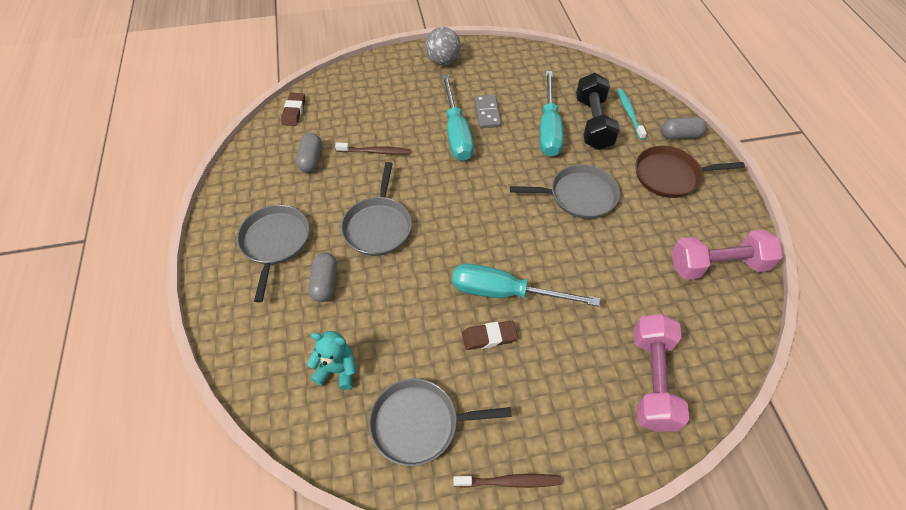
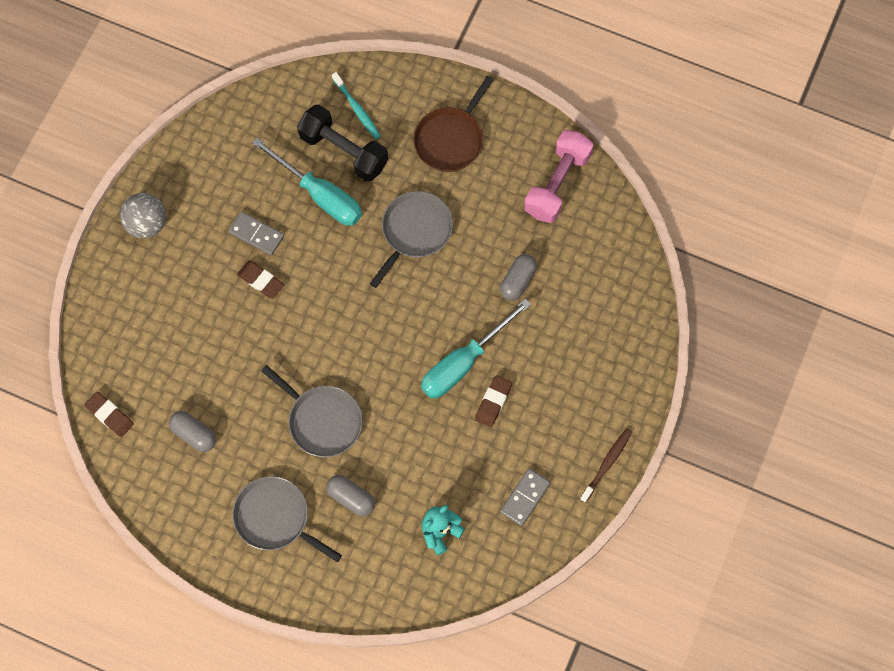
camera: 55 degrees left, 15 degrees up
(375, 152) = (228, 370): brown toothbrush -> none
(419, 423) = (525, 497): grey pan -> grey domino
(456, 133) = (261, 281): turquoise screwdriver -> brown eraser
(629, 113) = (357, 109): turquoise toothbrush -> turquoise toothbrush turned 150 degrees counterclockwise
(652, 380) = (607, 313): pink dumbbell -> none
(680, 135) = (415, 90): grey capsule -> grey capsule (518, 281)

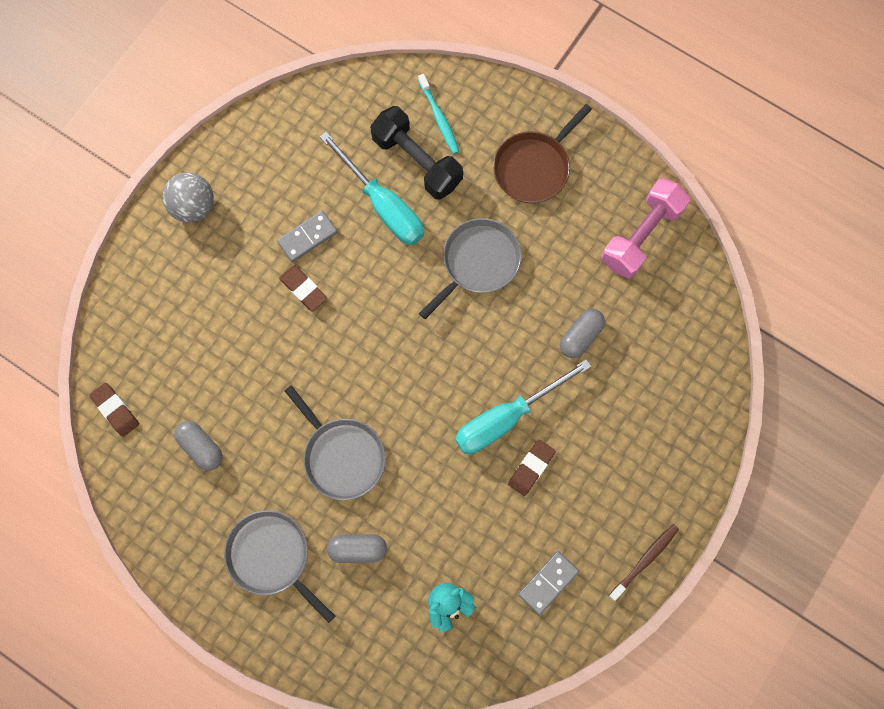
camera: 10 degrees right, 5 degrees up
(256, 234) = (307, 237): grey domino -> grey domino turned 75 degrees counterclockwise
(351, 498) = (357, 549): grey capsule -> grey capsule turned 45 degrees counterclockwise

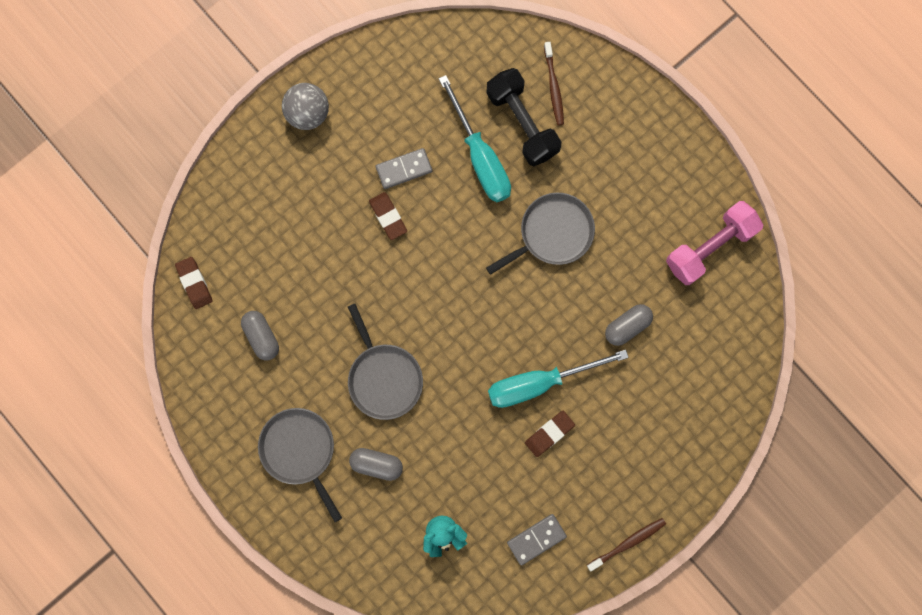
camera: 15 degrees right, 5 degrees up
(439, 118) = (553, 87): turquoise toothbrush -> brown toothbrush
(534, 167) = (628, 157): brown pan -> none

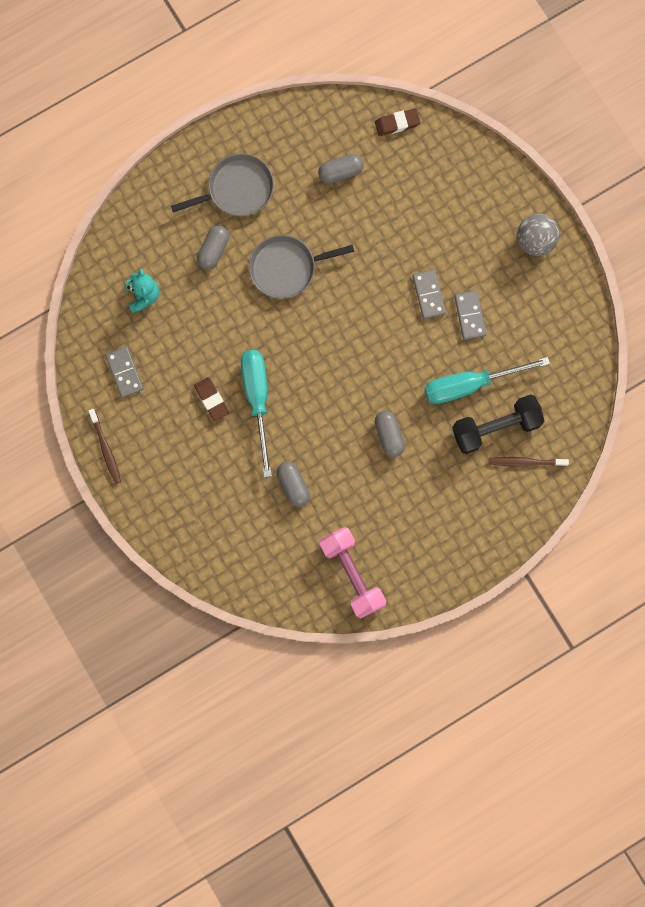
camera: 100 degrees right, 0 degrees up
(388, 217) = (428, 295): brown eraser -> grey domino
(552, 233) = (389, 435): grey pan -> grey capsule

